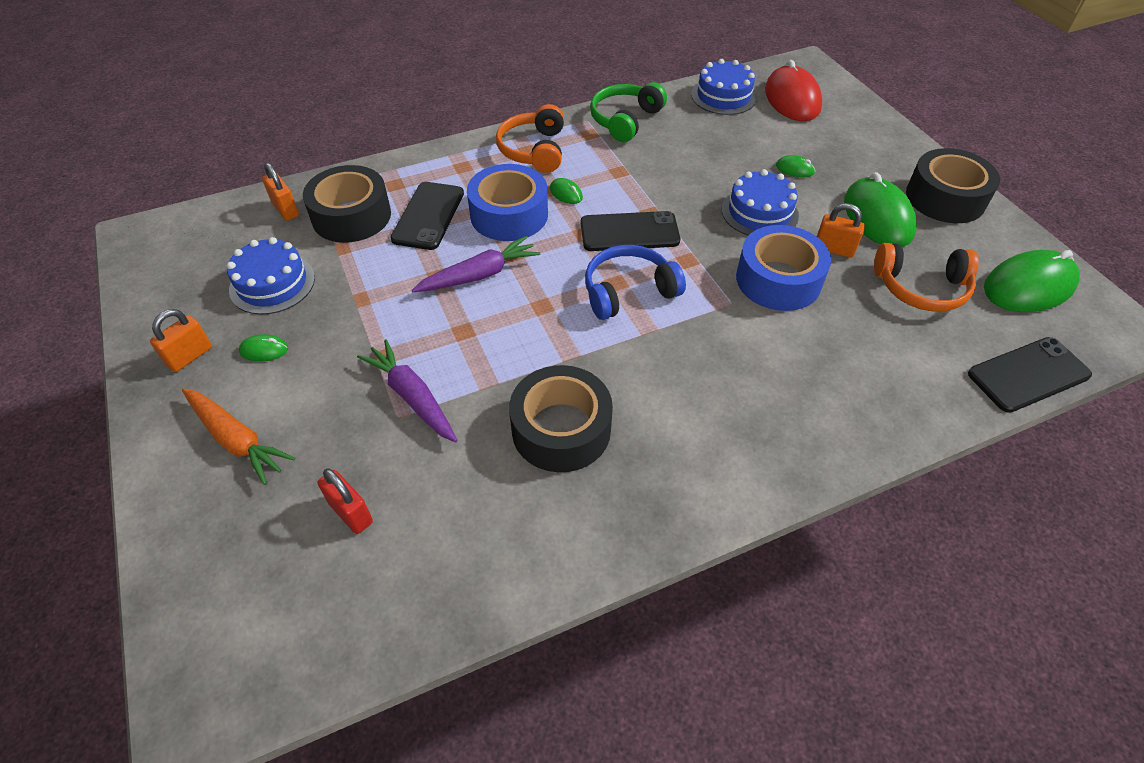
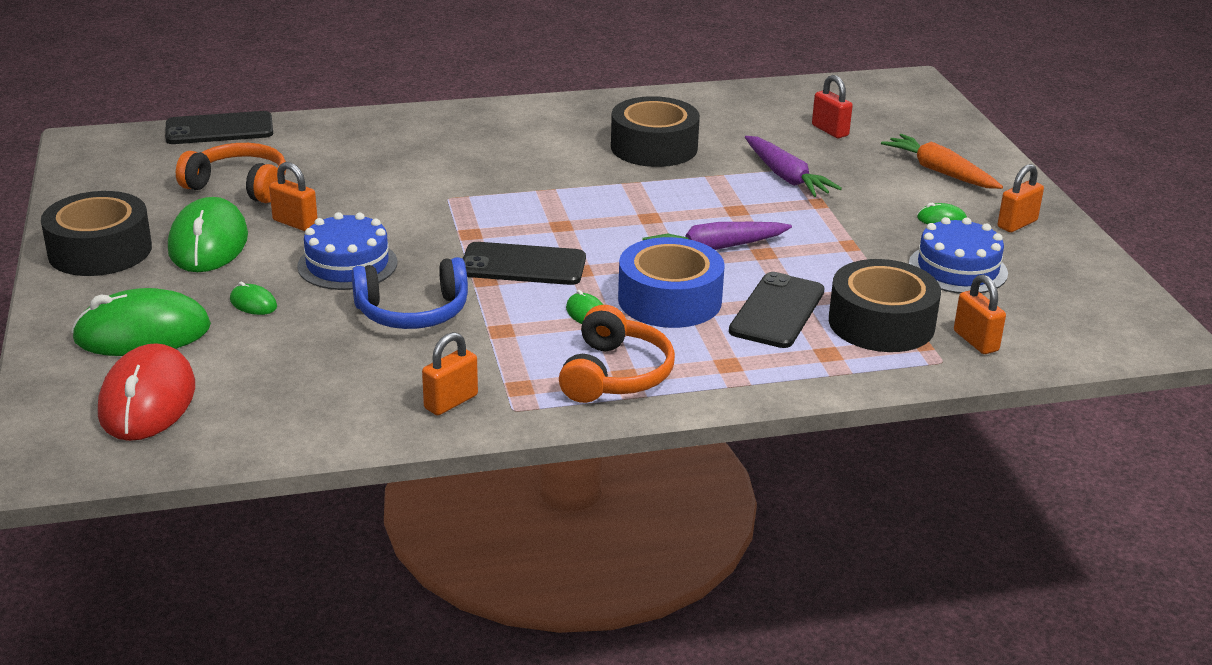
camera: 170 degrees left, 20 degrees down
(625, 120) = (451, 402): green headphones -> orange padlock
(628, 291) = (551, 218): blue headphones -> blue headphones (413, 312)
(723, 96) = (257, 421): blue cake -> none
(778, 280) = (382, 208): blue tape -> none
(1028, 286) = (128, 174): green mouse -> green mouse (142, 333)

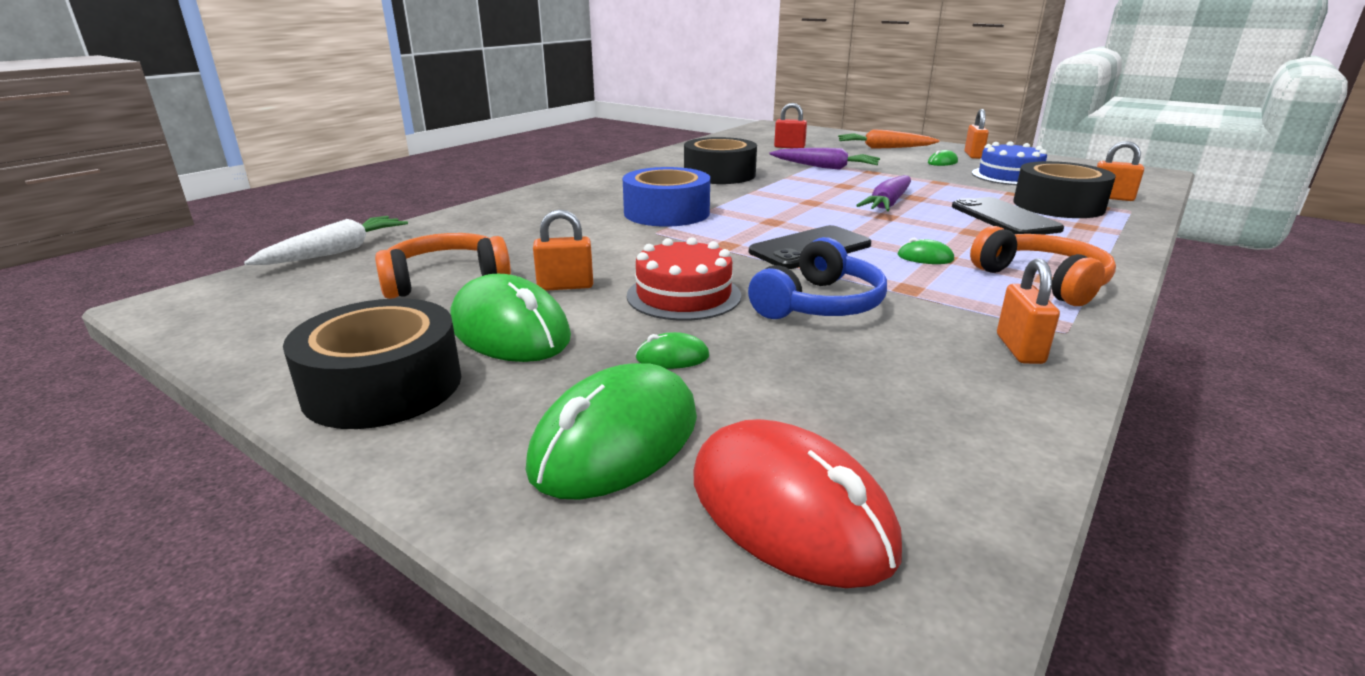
camera: 40 degrees left, 5 degrees down
(219, 129) = (336, 252): black phone -> white carrot
(347, 264) = (683, 295): blue cake -> red cake
(669, 300) = (942, 233): blue tape -> blue tape (666, 213)

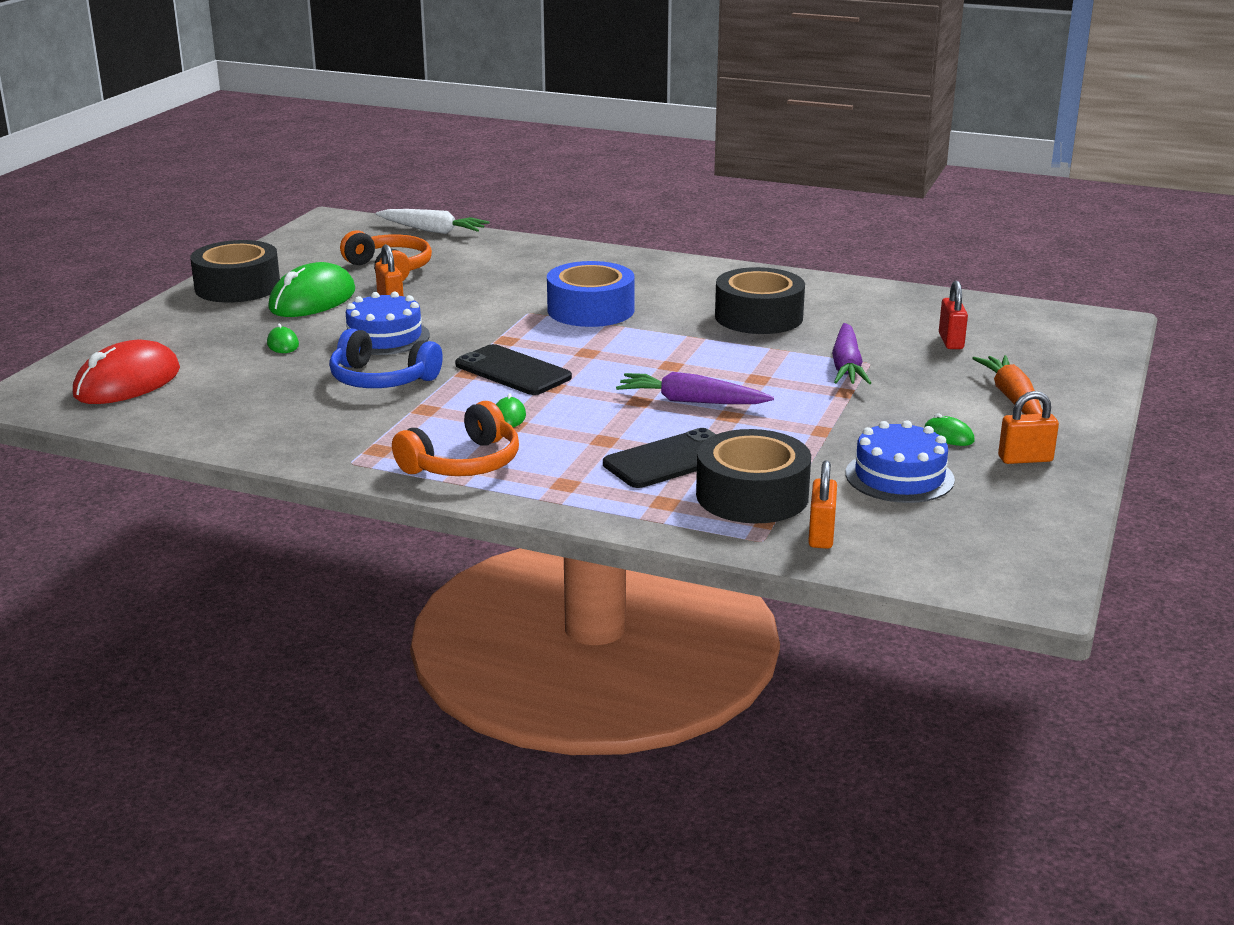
camera: 75 degrees right, 0 degrees up
(616, 441) = (186, 343): green mouse -> none
(683, 295) = (385, 337): red cake -> blue cake
(1019, 349) = (315, 443): orange padlock -> none

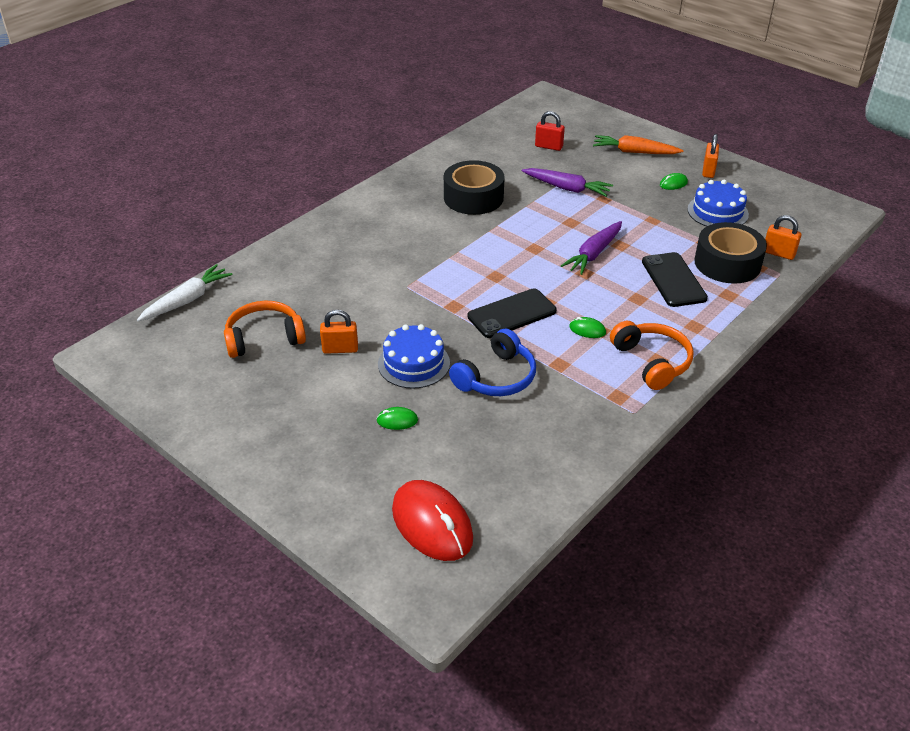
camera: 70 degrees left, 15 degrees up
(237, 287) = (241, 433): black tape -> none
(312, 300) = (306, 391): green mouse -> none
(590, 310) = (419, 259): blue tape -> none

